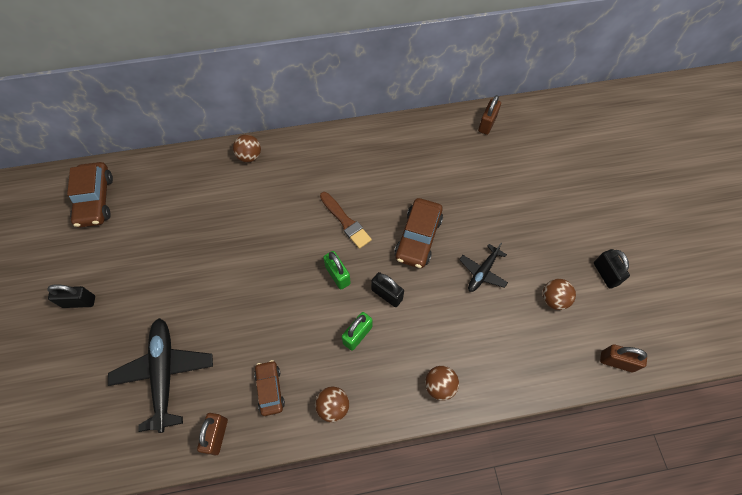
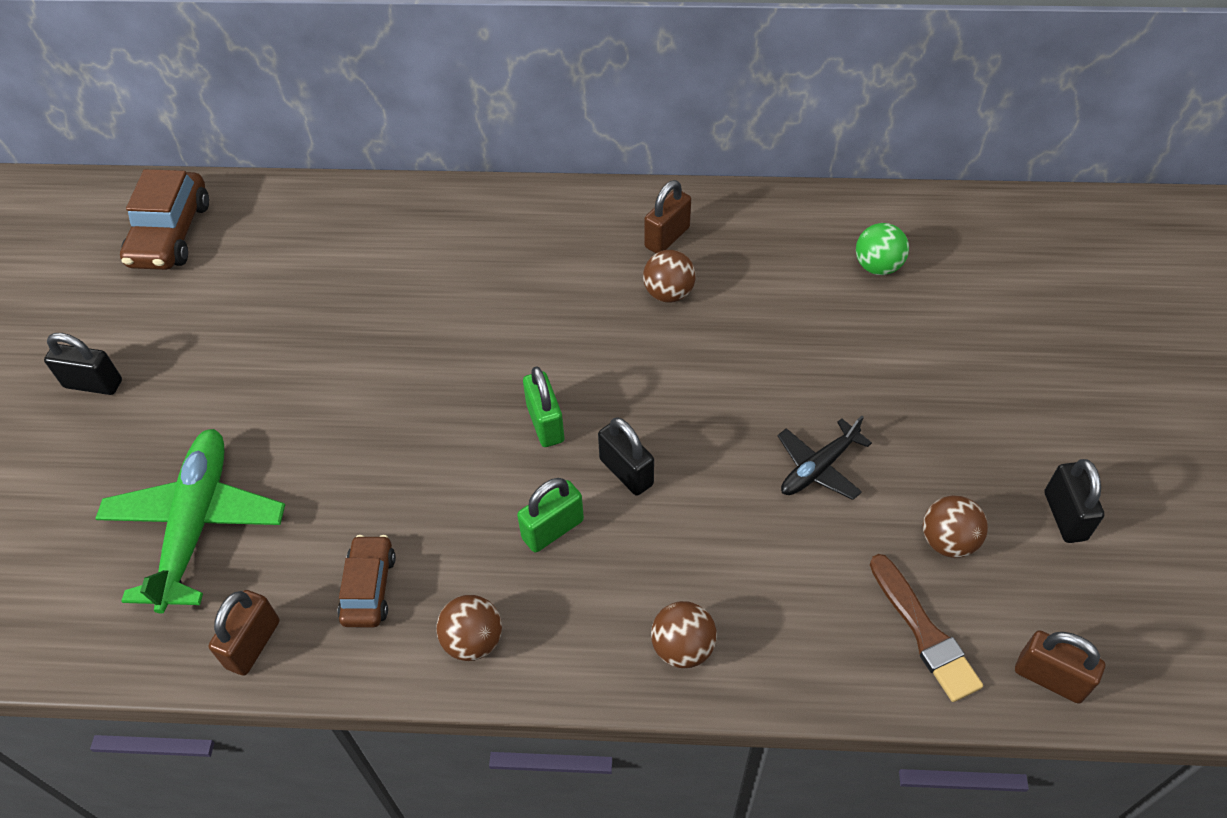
camera: 15 degrees right, 10 degrees down
(164, 374) = (196, 525): black plane -> green plane
(249, 156) = (447, 208): brown ball -> brown ball (668, 293)
(345, 222) = (585, 339): brown brush -> brown brush (924, 632)
(418, 238) = (711, 388): brown car -> none
(485, 151) = (877, 266): none -> green ball
(487, 124) = (893, 222): brown padlock -> brown padlock (667, 237)

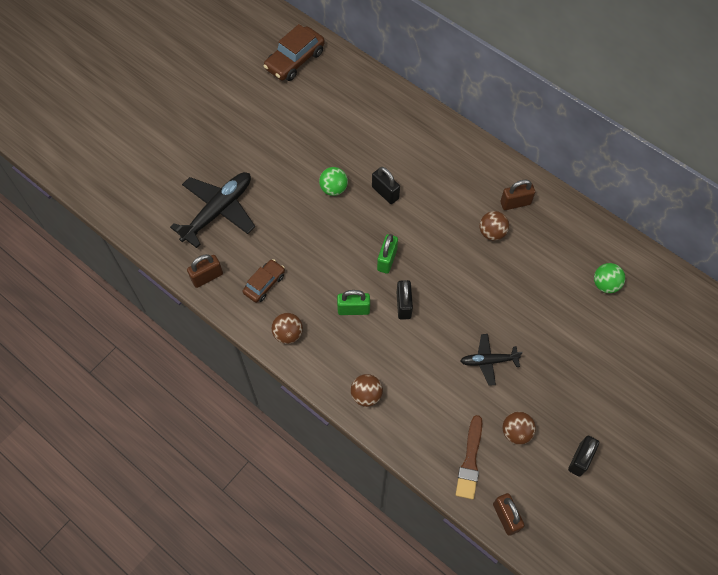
camera: 35 degrees right, 10 degrees up
(93, 384) = (218, 118): black padlock -> black padlock (385, 193)
(196, 525) = (218, 211): green plane -> black plane
(376, 374) = (333, 189): none -> green ball

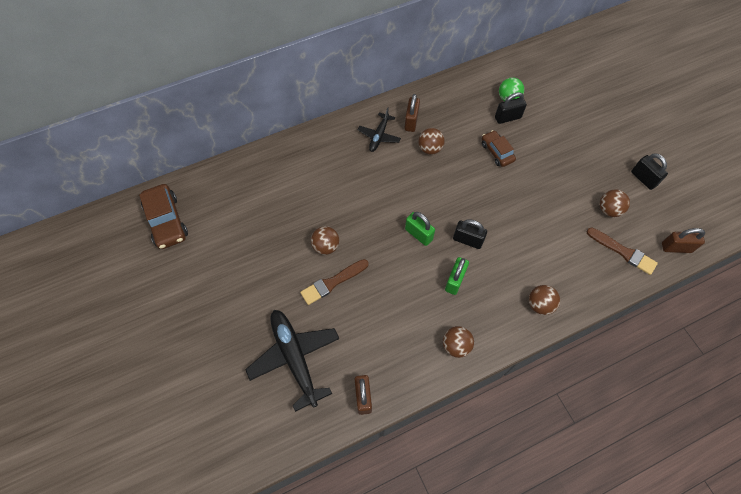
camera: 65 degrees left, 0 degrees up
(264, 284) = (395, 346): brown car -> brown car (497, 152)
(300, 209) = (332, 282): none -> brown brush
(333, 189) = (326, 246): green ball -> brown ball
(385, 193) = (352, 208): black padlock -> black padlock (507, 117)
(488, 361) = (542, 201): black plane -> black plane (379, 136)

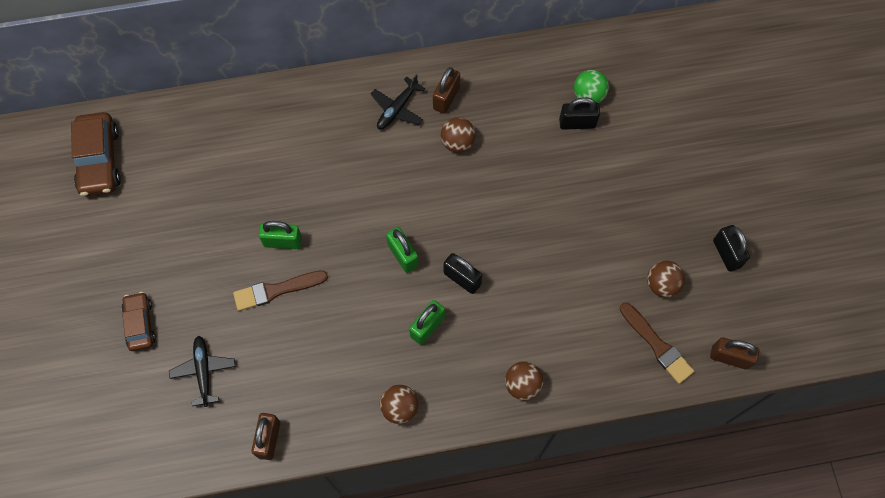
camera: 15 degrees right, 5 degrees up
(295, 358) = (204, 371): black plane -> black plane, size x0.56
(326, 246) = (283, 242): brown ball -> green padlock
(497, 152) = (544, 168): brown car -> brown car (140, 324)

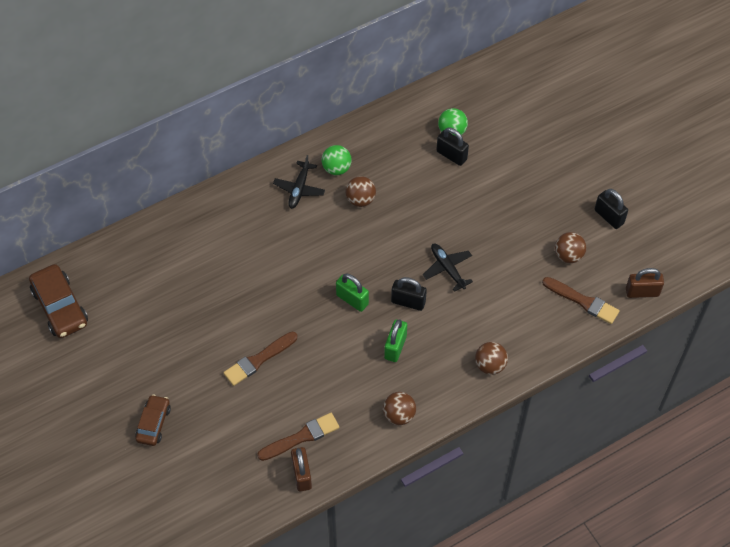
camera: 20 degrees left, 10 degrees down
(140, 324) = (153, 423): brown car -> brown car turned 45 degrees clockwise
(204, 371) = (224, 442): black plane -> black plane (447, 269)
(283, 242) = (247, 321): green padlock -> none
(286, 395) = (301, 437): none -> brown brush
(446, 98) = (336, 168): brown padlock -> green ball
(577, 123) = (451, 155): black padlock -> black padlock turned 60 degrees clockwise

